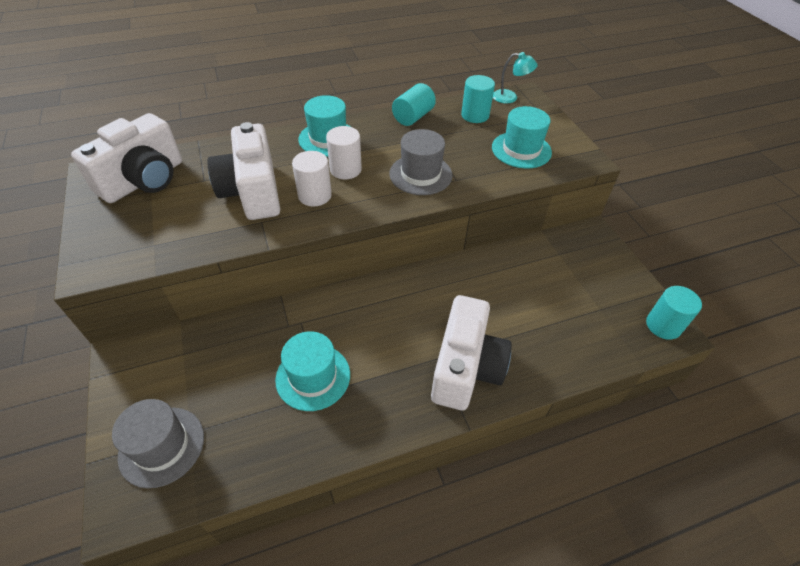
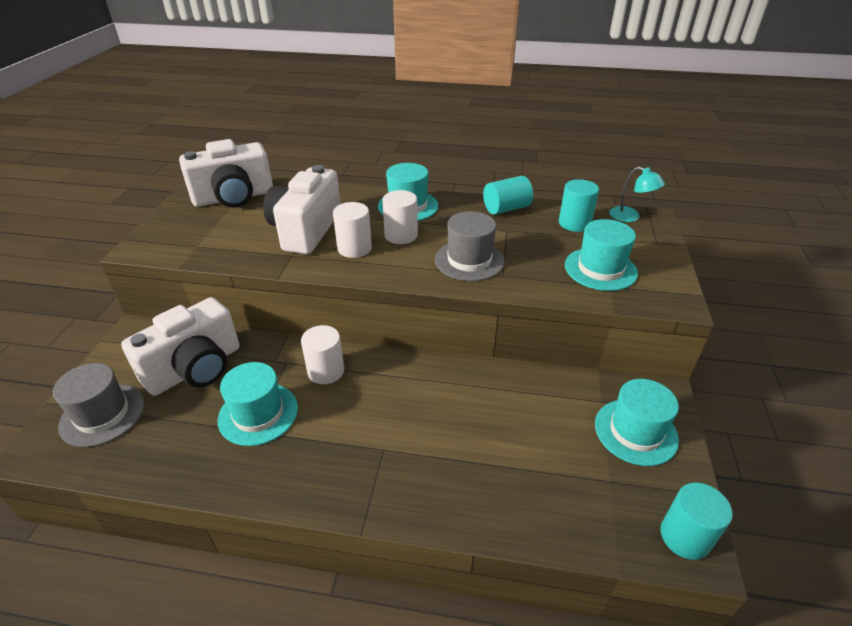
camera: 30 degrees right, 10 degrees down
(342, 315) = (326, 371): none -> white cylinder
(465, 368) = (404, 472): white camera -> white camera (195, 368)
(593, 267) = (635, 431): none -> turquoise hat

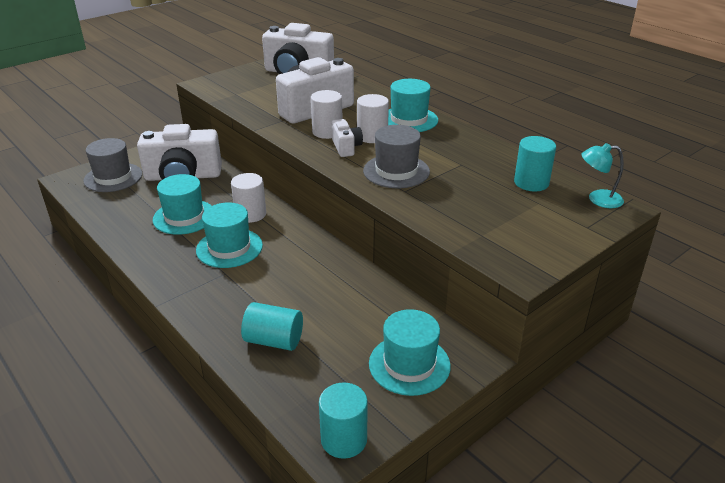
camera: 40 degrees right, 5 degrees down
(394, 256) = (346, 147): none -> white camera
(506, 208) = (487, 150): turquoise cylinder -> turquoise cylinder (274, 340)
(600, 269) = (495, 221): turquoise hat -> turquoise hat (229, 248)
(630, 217) = (598, 199): turquoise lamp -> turquoise lamp turned 105 degrees clockwise

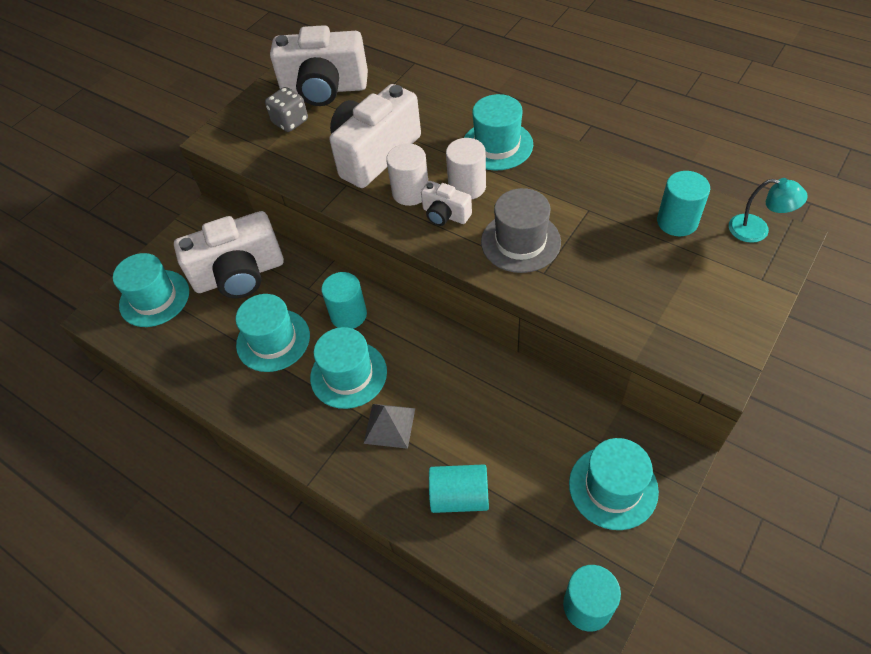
camera: 10 degrees left, 20 degrees up
(113, 177) = (154, 298): grey hat -> turquoise hat
(243, 284) = (389, 425): none -> grey pyramid
(250, 214) = (348, 315): white cylinder -> turquoise cylinder
(262, 84) = (290, 122): none -> grey dice
(346, 147) = (445, 215): white camera -> white camera turned 150 degrees clockwise
(598, 199) = (757, 230): turquoise lamp -> turquoise lamp turned 150 degrees counterclockwise

